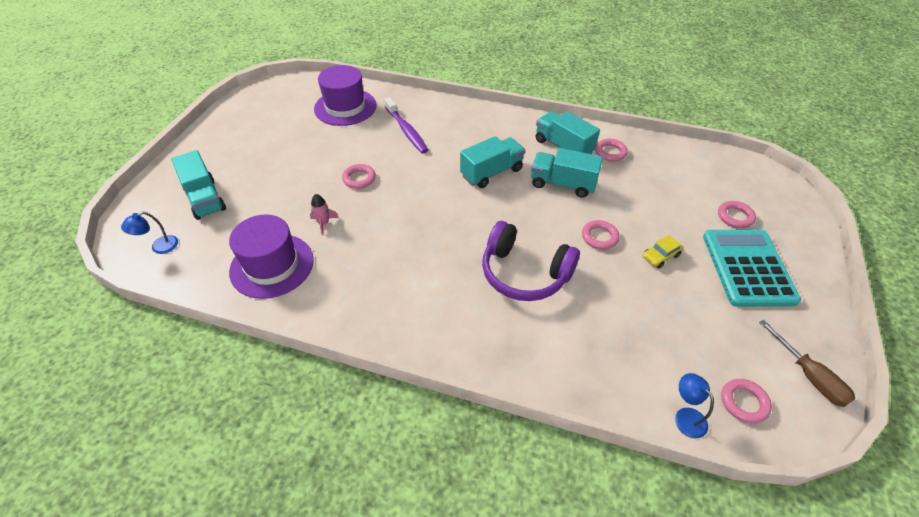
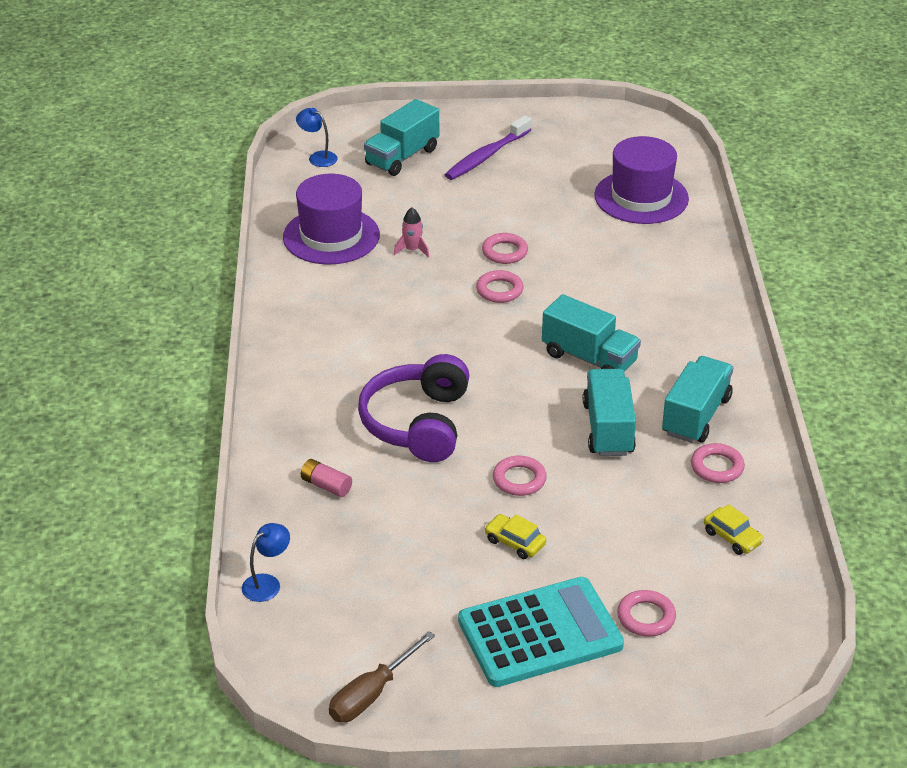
camera: 70 degrees right, 10 degrees down
(406, 130) = (628, 262): purple toothbrush -> purple toothbrush (486, 156)
(578, 347) = (326, 486): none -> pink battery
(671, 164) = (732, 537): none -> yellow car
(744, 402) = (306, 632): pink ring -> pink ring (499, 290)

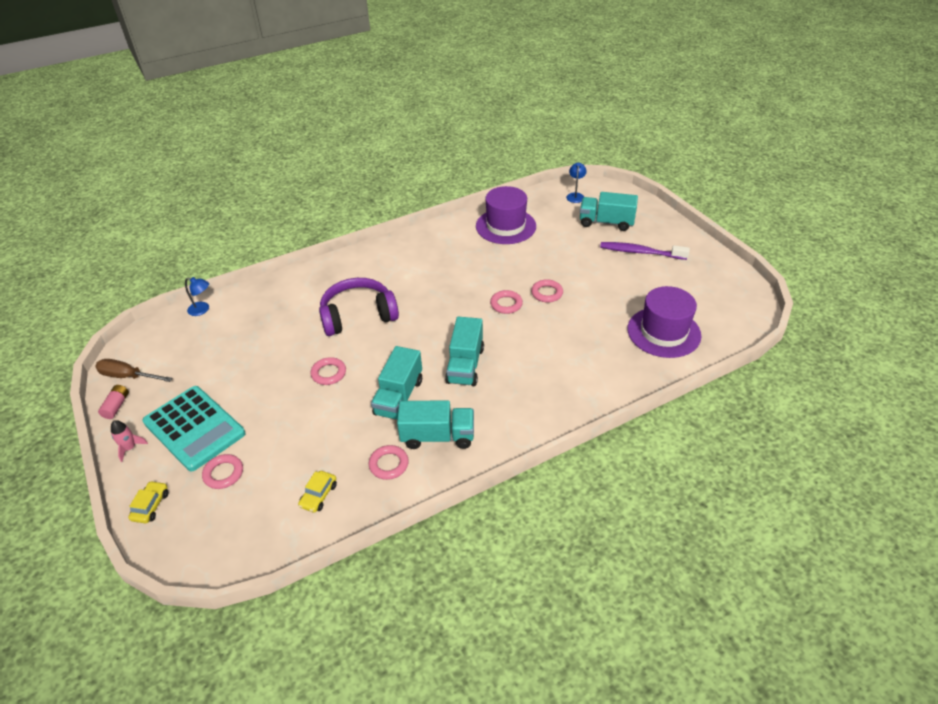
camera: 65 degrees right, 5 degrees up
(326, 486) = (287, 302): pink battery -> pink battery (116, 406)
(412, 250) = (518, 258): pink rocket -> pink rocket (130, 448)
(515, 542) = (271, 390): yellow car -> yellow car (151, 506)
(608, 429) = (399, 397): turquoise truck -> turquoise truck turned 135 degrees clockwise

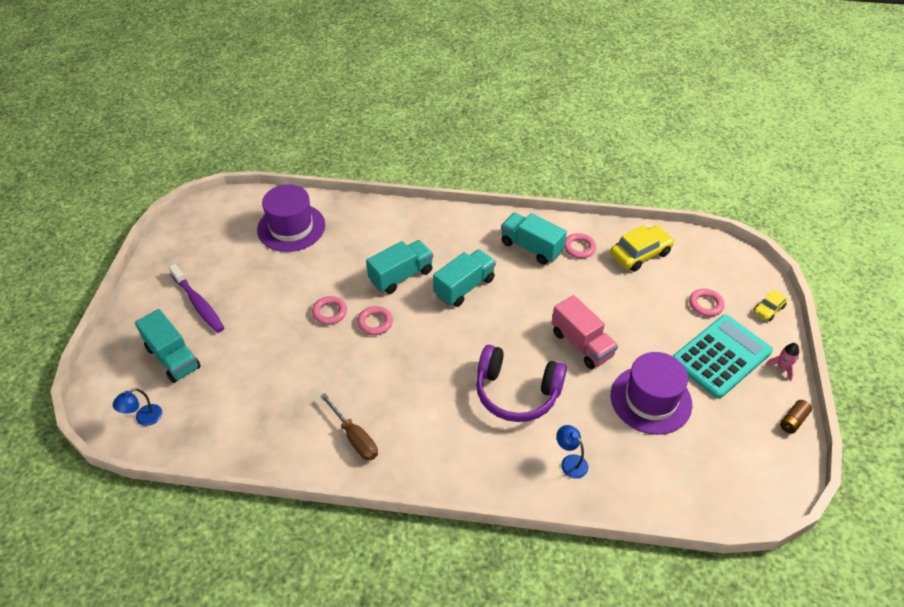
camera: 145 degrees left, 5 degrees up
(116, 406) = (793, 421): pink battery -> brown battery
(128, 376) = (779, 453): brown screwdriver -> brown screwdriver (355, 438)
(194, 428) = (721, 356): turquoise calculator -> turquoise calculator turned 60 degrees clockwise
(202, 310) = (679, 506): blue lamp -> blue lamp (570, 462)
(318, 495) = (640, 254): yellow car -> yellow car, size x1.78
(329, 373) = (581, 344): pink ring -> pink truck
(399, 397) = (537, 291): turquoise truck -> turquoise truck (401, 276)
(505, 226) = (267, 421): purple hat -> purple hat (650, 400)

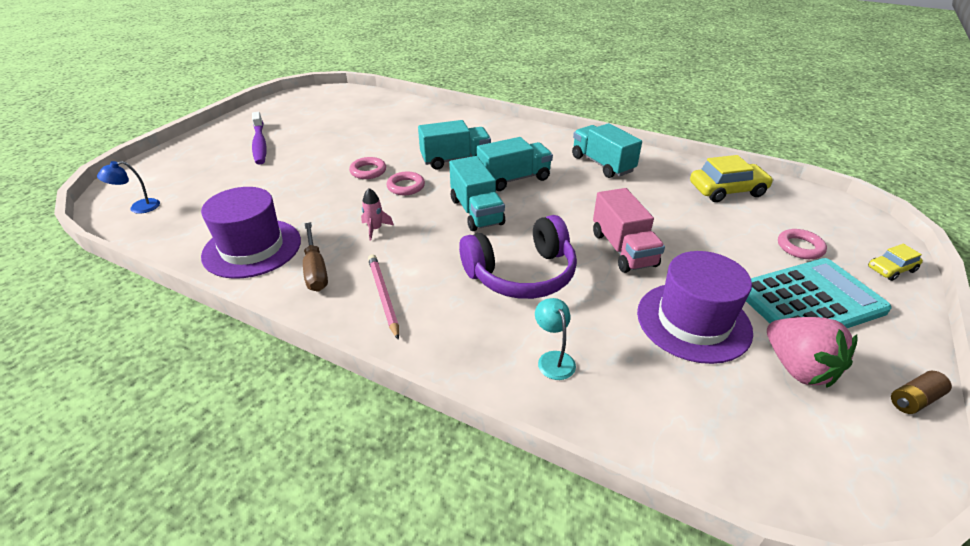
camera: 20 degrees right, 10 degrees down
(173, 358) = (204, 173): turquoise truck -> turquoise truck (476, 212)
(291, 227) = (379, 113): purple hat -> purple hat (252, 248)
(424, 446) = (383, 296): none -> pink pencil
(517, 392) = (521, 274): purple headphones -> purple headphones turned 60 degrees counterclockwise
(570, 462) = (553, 359): blue lamp -> turquoise lamp
(579, 248) = (656, 173): pink ring -> none
(724, 418) = (798, 368): none -> pink strawberry
(782, 368) = (903, 333): pink rocket -> pink rocket (375, 229)

